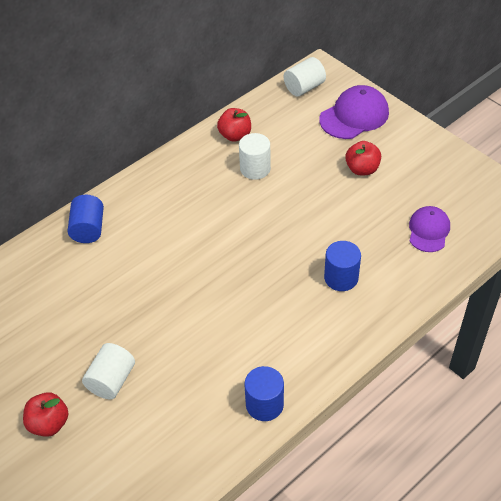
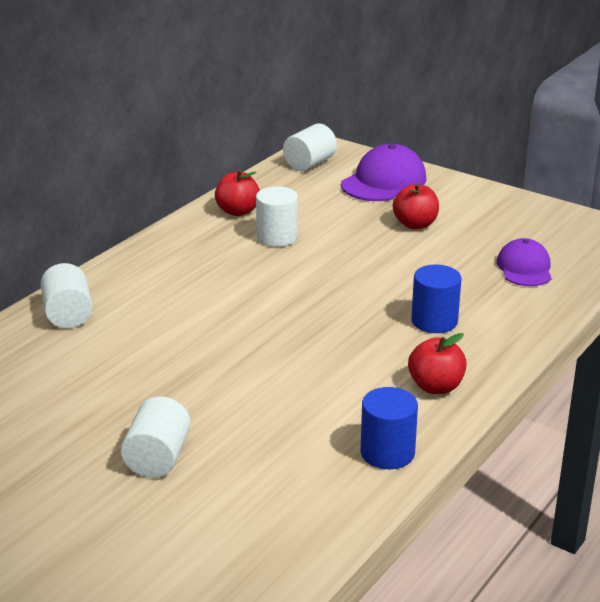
camera: 15 degrees left, 20 degrees down
(49, 423) = (79, 516): red apple -> red apple (436, 387)
(88, 229) = (68, 315): blue cylinder -> white cylinder

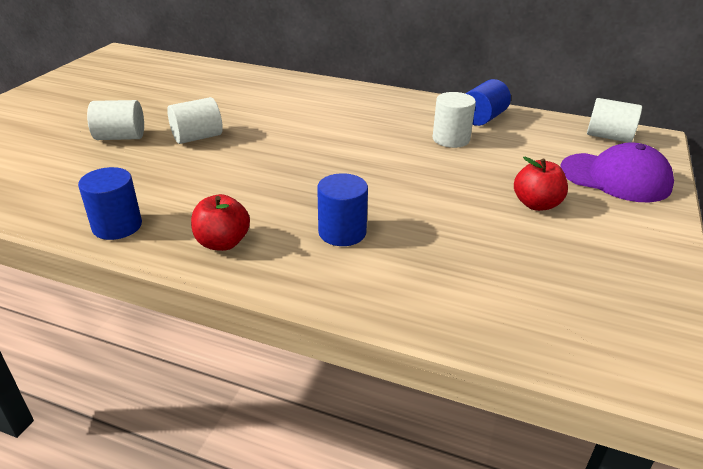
camera: 75 degrees right, 5 degrees up
(68, 315) = (290, 86): white cylinder -> white cylinder (197, 137)
(238, 211) = (483, 118): red apple -> blue cylinder
(524, 268) = (493, 287): purple cap -> none

